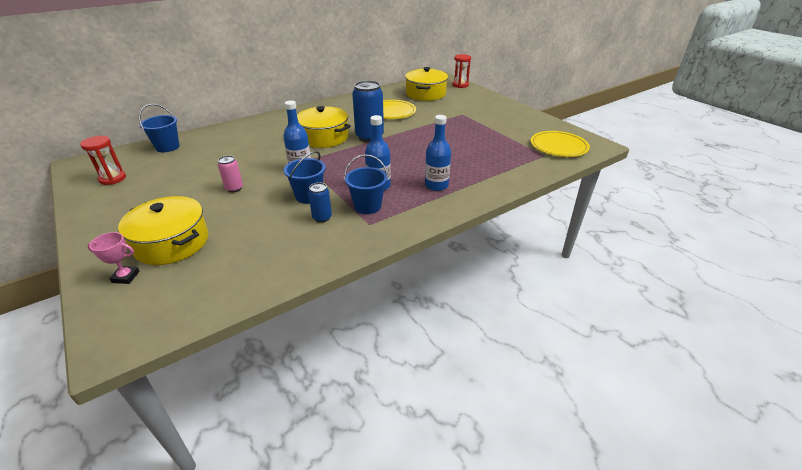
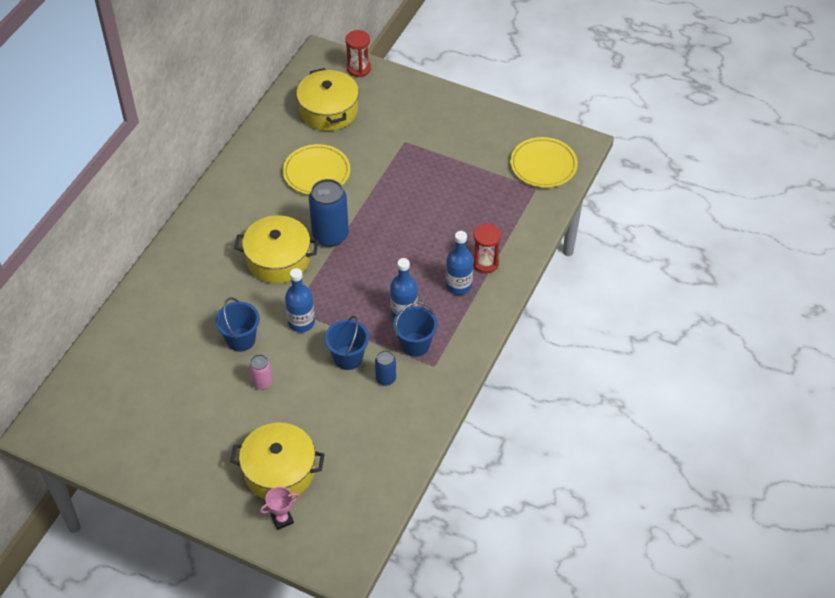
camera: 30 degrees left, 15 degrees up
(112, 179) = (113, 431): red hourglass -> red hourglass (485, 263)
(167, 147) = (109, 358): blue bucket -> blue bucket (241, 339)

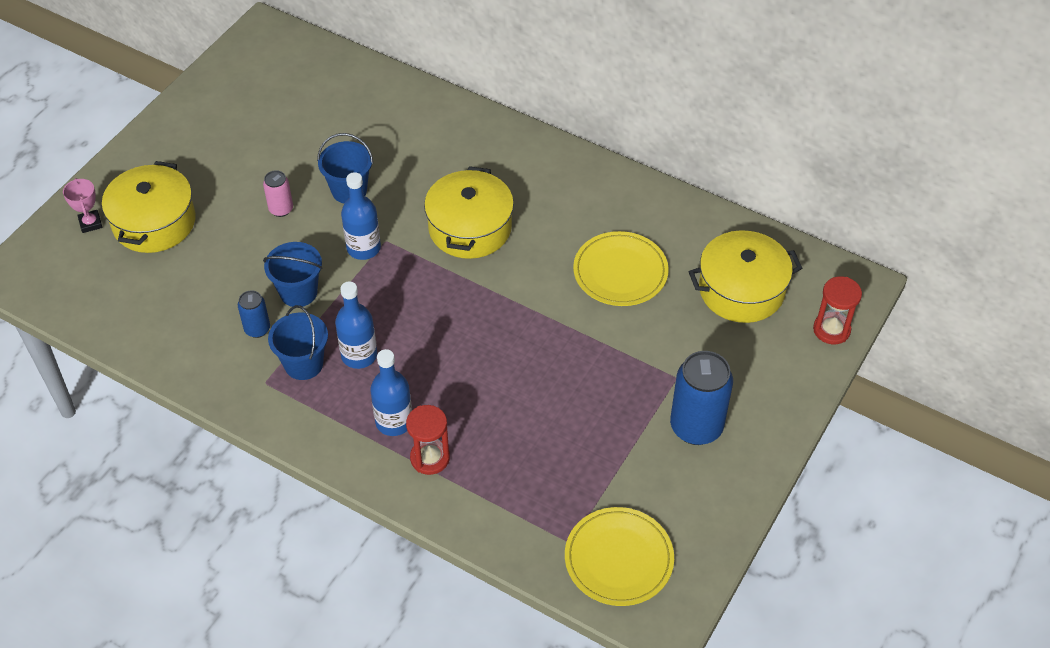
camera: 95 degrees right, 0 degrees up
(330, 235) = (503, 282): blue can -> blue can (696, 427)

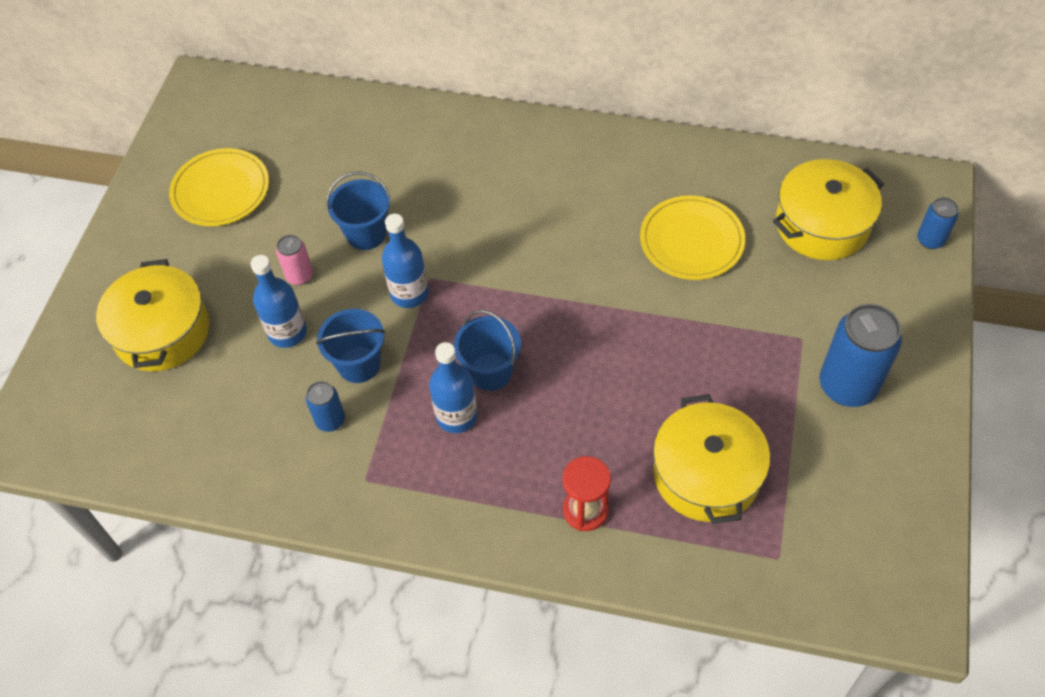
camera: 15 degrees left, 5 degrees up
(90, 223) = (88, 354): pink trophy -> none
(304, 364) = (399, 445): blue bucket -> blue bucket (490, 372)
(394, 421) = (528, 481): blue bottle -> blue bottle (287, 332)
(470, 228) = (513, 238): yellow pot -> yellow pot (706, 474)
(619, 559) = (838, 560): yellow plate -> yellow plate (221, 190)
(831, 330) = (930, 240): red hourglass -> blue can

